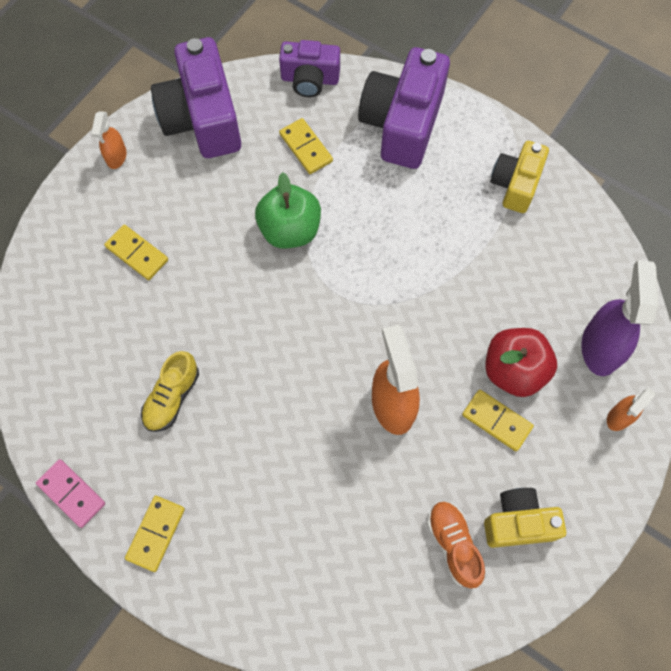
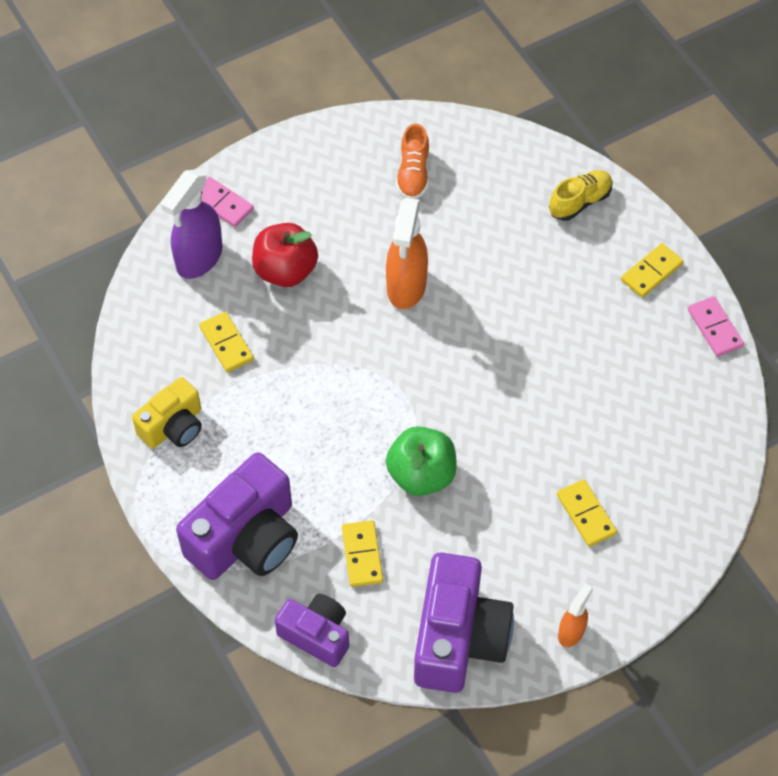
camera: 155 degrees left, 10 degrees down
(172, 397) = (599, 369): yellow shoe -> yellow shoe (580, 202)
(496, 421) = (325, 240): yellow domino -> yellow domino (226, 343)
(518, 522) = (353, 168): yellow camera -> none
(619, 417) = (222, 204): orange spray bottle -> pink domino

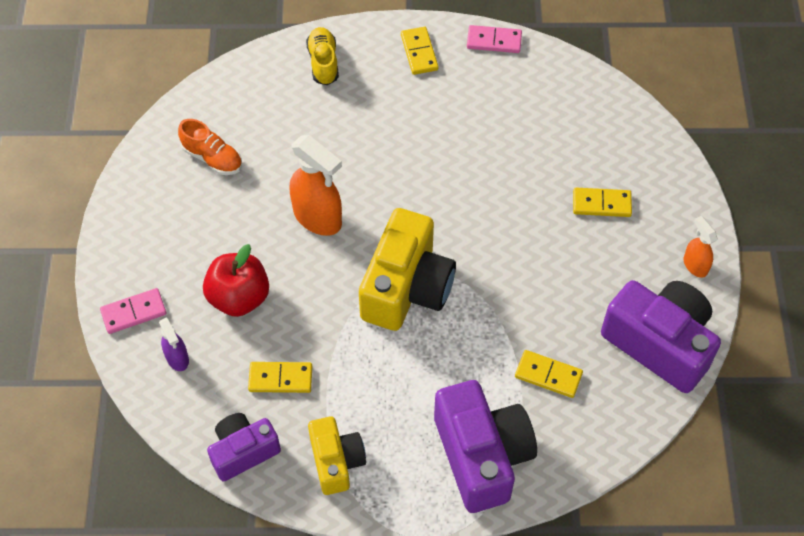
camera: 60 degrees left, 0 degrees up
(199, 258) = (177, 358): purple spray bottle -> purple spray bottle, size x0.54
(316, 635) = (602, 445): purple camera -> purple camera (243, 451)
(379, 394) = (407, 288): none -> yellow camera
(421, 475) = (500, 296): green apple -> none

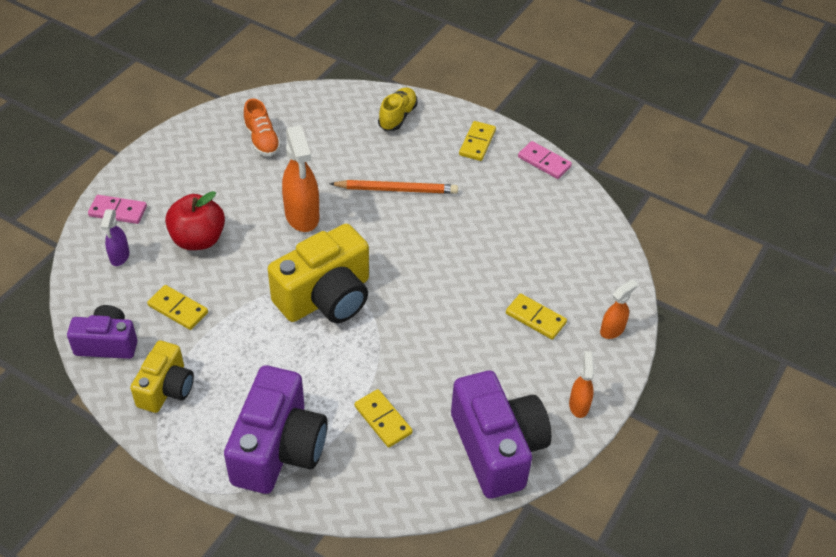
camera: 30 degrees right, 10 degrees down
(383, 142) = (396, 190): none -> orange pencil
(671, 179) = (612, 330): none -> orange spray bottle

